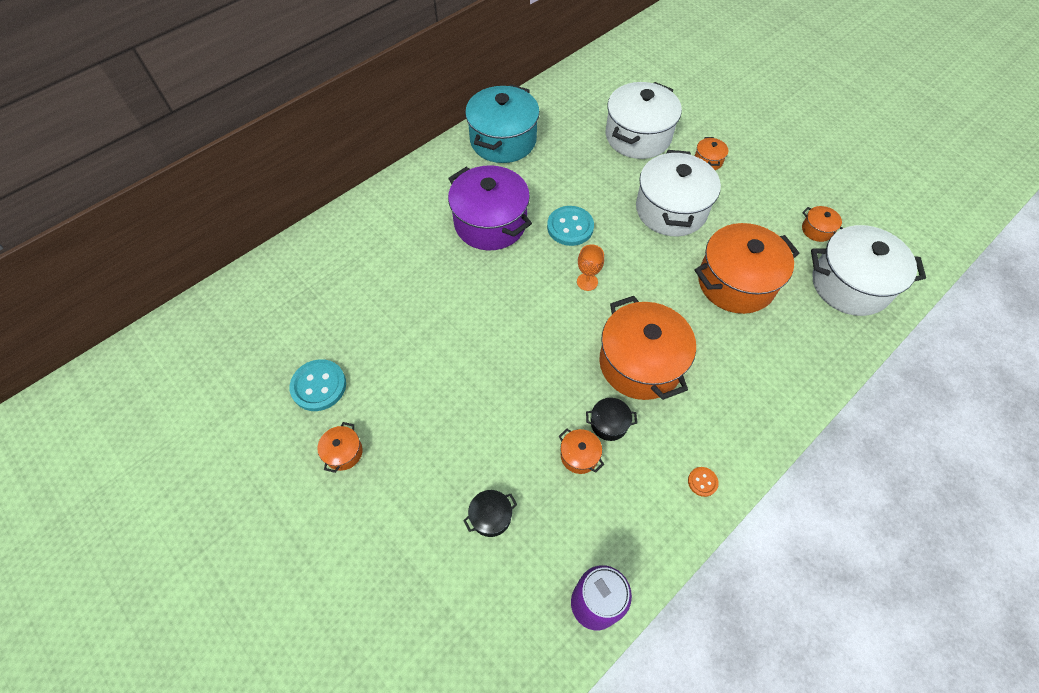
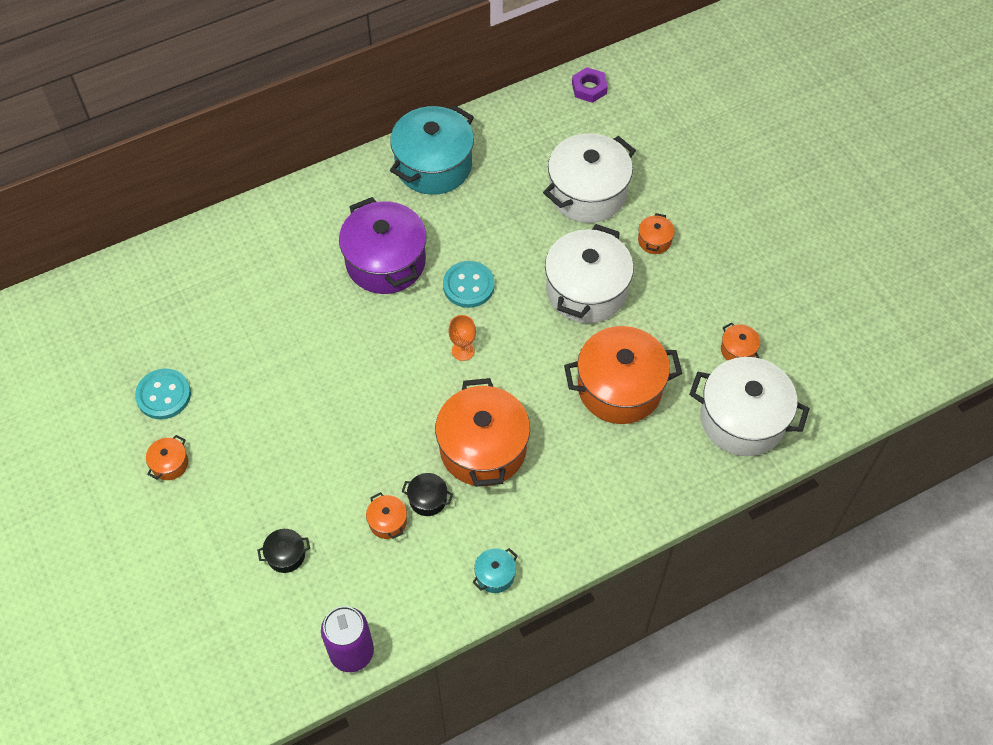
camera: 15 degrees right, 0 degrees up
(605, 63) = (589, 88): none -> purple nut
(702, 482) = (495, 575): orange button -> turquoise pot

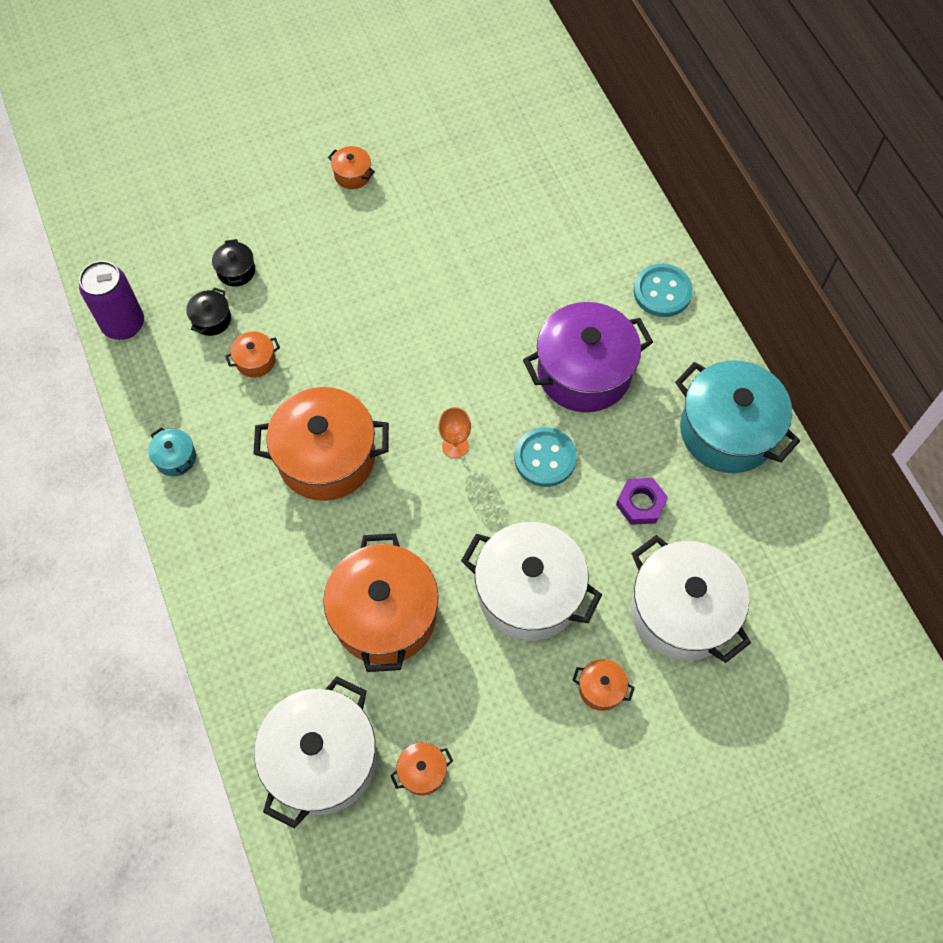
camera: 95 degrees right, 5 degrees up
(163, 395) = (431, 168): turquoise button -> turquoise button (662, 292)
(428, 499) = (274, 399): black pot -> black pot (211, 319)
(589, 88) = (865, 635): purple nut -> purple nut (641, 503)

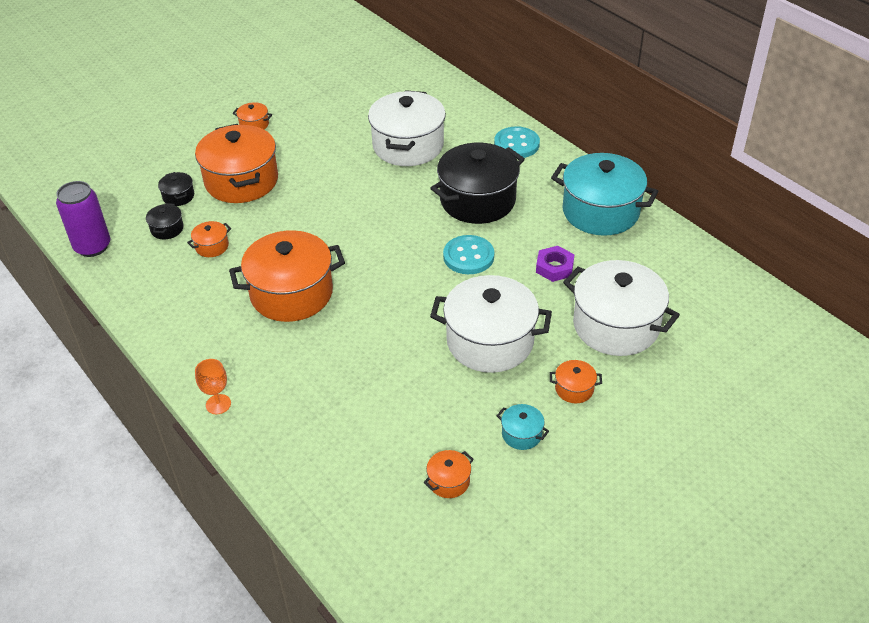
camera: 15 degrees left, 20 degrees down
(175, 458) = (162, 321): turquoise pot -> turquoise pot (521, 434)
(322, 759) = (358, 495): white pot -> white pot (408, 146)
(384, 615) = (377, 383): orange pot -> orange pot (241, 181)
(455, 446) = (394, 264): orange goblet -> orange goblet (218, 404)
(584, 372) = (477, 200): purple pot -> black pot

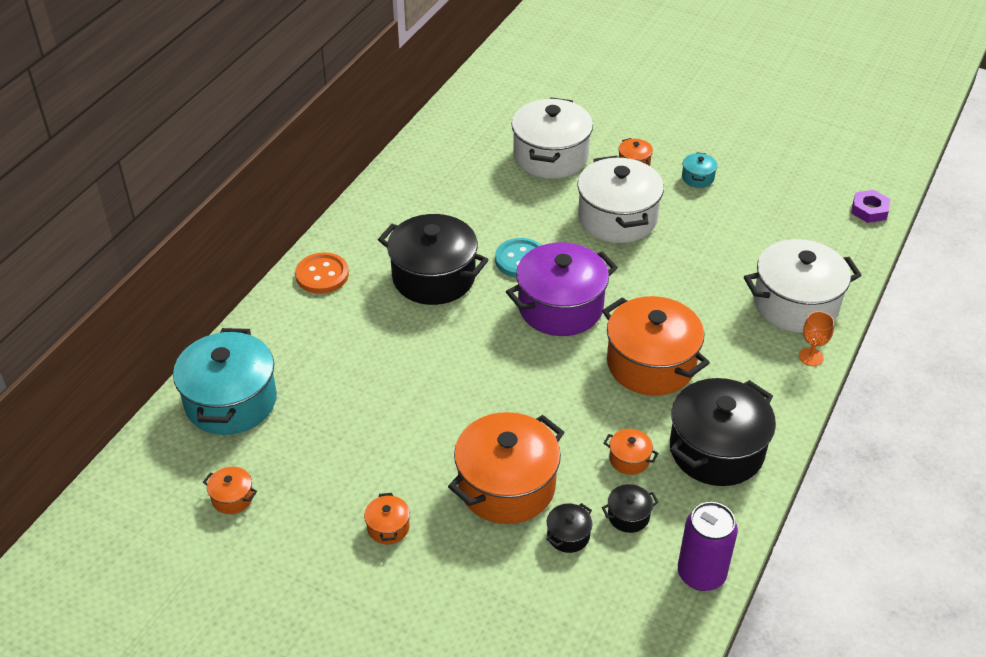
camera: 115 degrees left, 0 degrees up
(179, 297) = (716, 450): none -> black pot
(394, 262) = (560, 307): none -> purple pot
(408, 146) = (365, 360): white pot -> white pot (795, 304)
(449, 481) = (768, 201): orange pot -> orange pot (232, 498)
(516, 144) = (322, 275): turquoise button -> orange button
(554, 267) = (502, 204): purple nut -> purple nut (869, 210)
(600, 211) = (406, 194): turquoise pot -> turquoise pot (231, 401)

